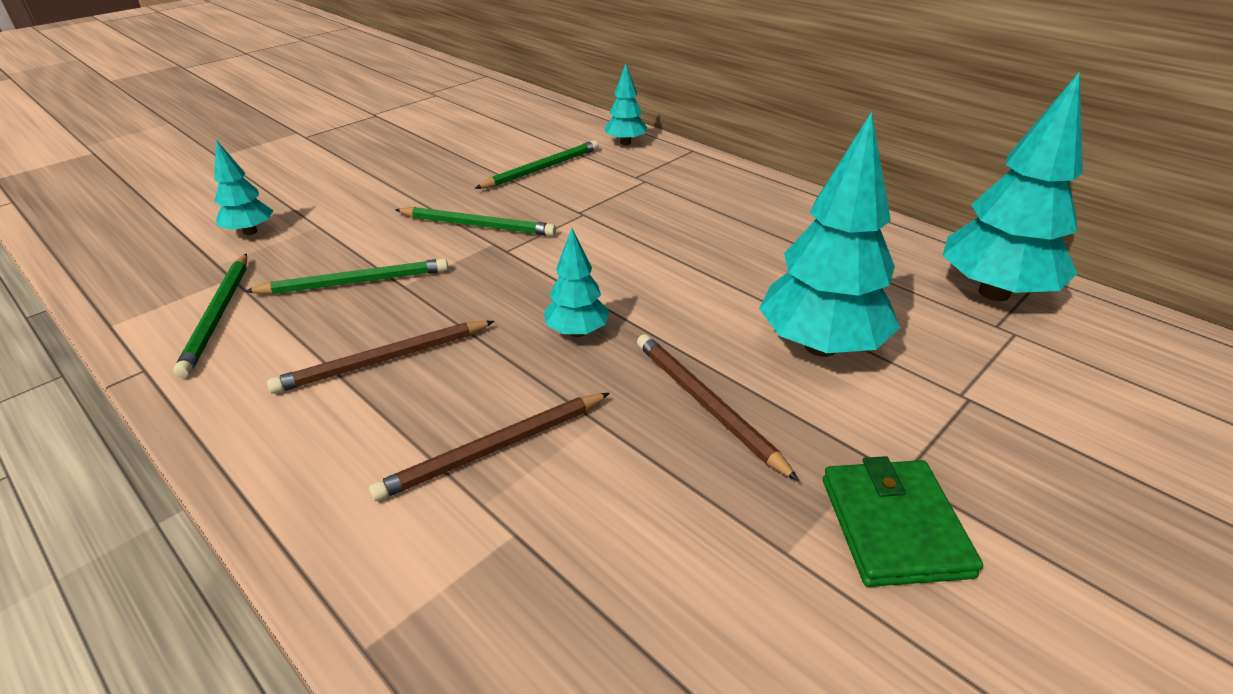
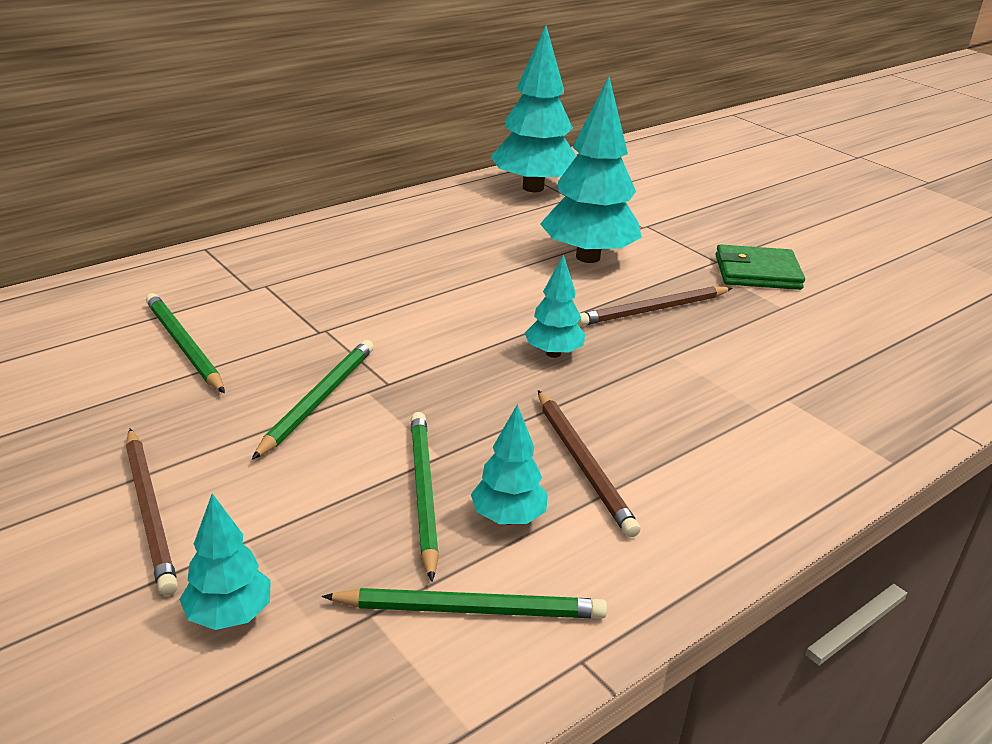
camera: 85 degrees left, 5 degrees down
(494, 449) = (705, 403): brown pencil -> brown pencil (150, 512)
(625, 143) = (149, 283): turquoise tree -> turquoise tree (508, 518)

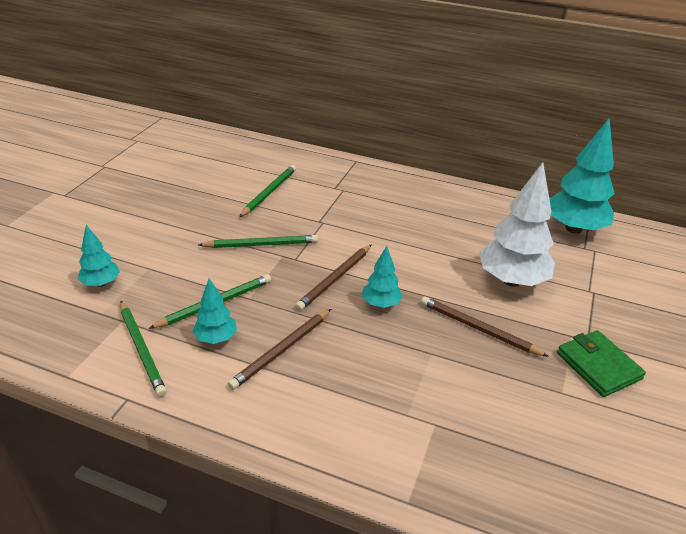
camera: 60 degrees right, 5 degrees up
(150, 512) = (150, 237): brown pencil -> brown pencil (335, 279)
(587, 257) = (511, 280): turquoise tree -> white tree

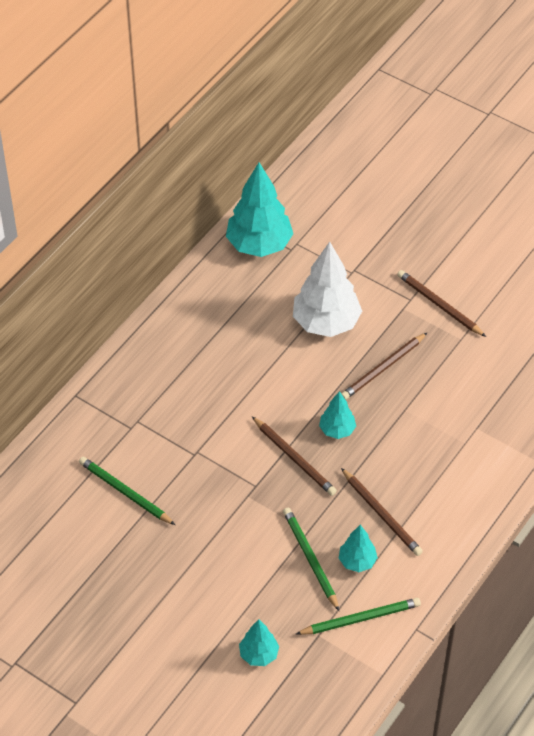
camera: 75 degrees left, 15 degrees up
(261, 244) = (225, 511): green pencil -> none
(598, 366) = (439, 305): green wallet -> brown pencil

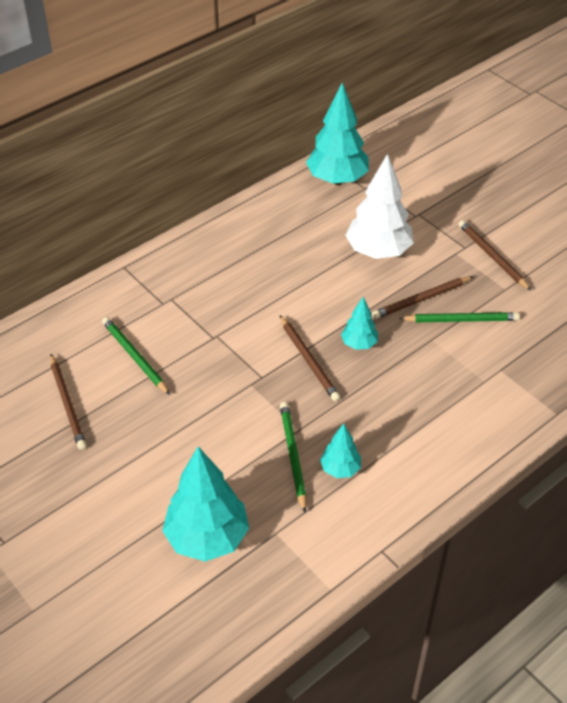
camera: 15 degrees right, 5 degrees down
(259, 654) = (207, 538): turquoise tree -> turquoise tree, size x1.95
(360, 618) = (325, 526): green pencil -> green pencil (461, 320)
(382, 514) = (380, 429): brown pencil -> brown pencil (68, 404)

